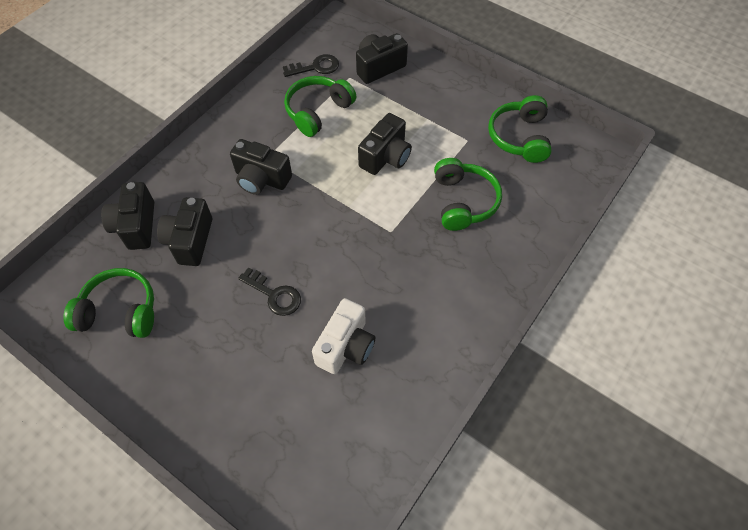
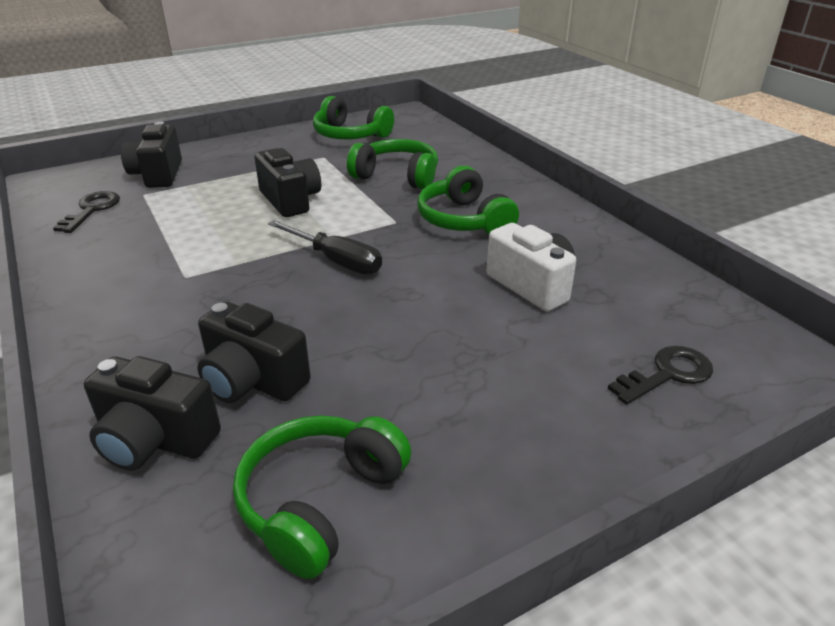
camera: 65 degrees left, 25 degrees down
(261, 179) = (216, 289): black camera -> none
(274, 295) = (418, 322): black key -> black key (667, 374)
(318, 111) = (164, 224): green headphones -> green headphones (464, 220)
(321, 221) = (336, 261): none -> black screwdriver

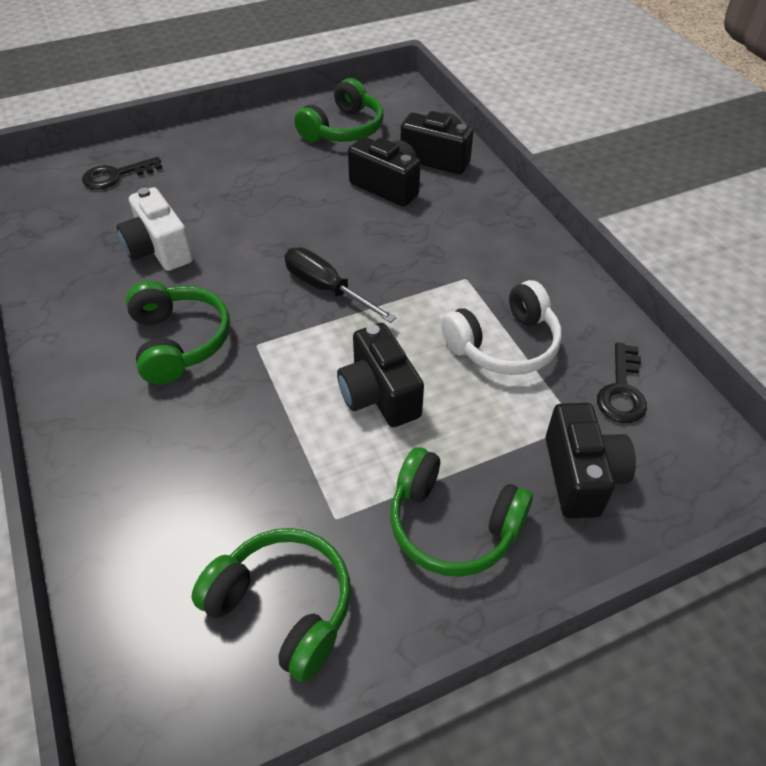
camera: 175 degrees left, 15 degrees up
(173, 230) = (504, 344): none -> white headphones
(397, 176) = (231, 445): green headphones -> green headphones (453, 525)

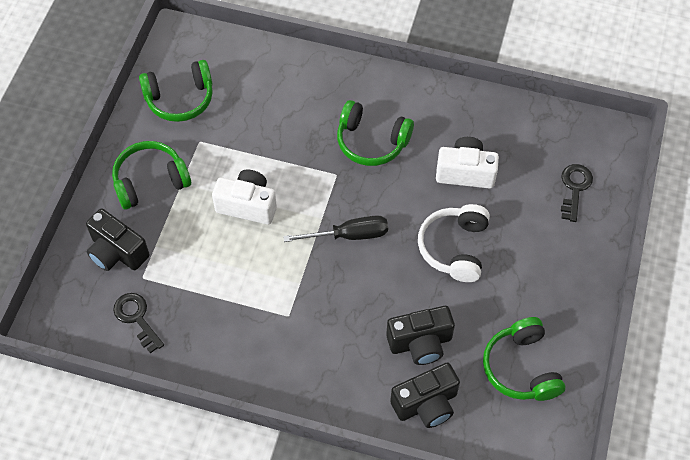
camera: 130 degrees right, 10 degrees up
(379, 394) = (247, 205): black camera -> white camera
(504, 344) = (221, 290): white headphones -> white headphones (454, 248)

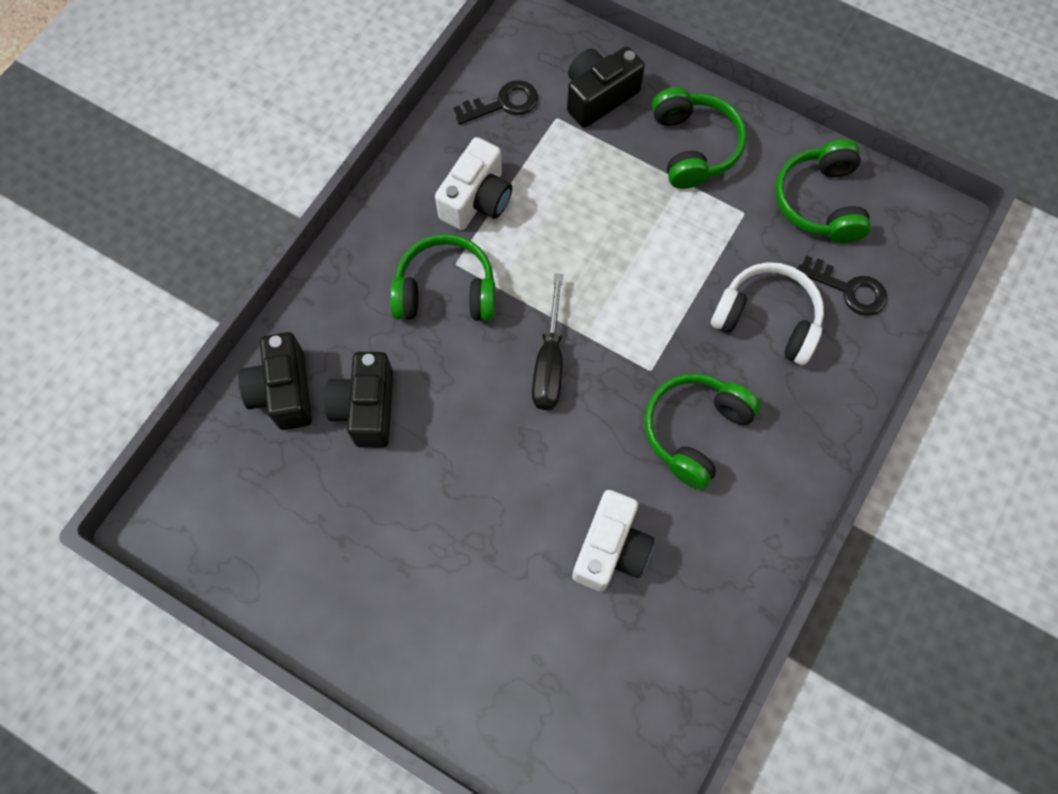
camera: 105 degrees right, 10 degrees up
(247, 205) = (628, 250): white camera -> white camera (476, 199)
(454, 248) = (491, 494): white headphones -> white headphones (767, 319)
(521, 368) = (288, 525): green headphones -> green headphones (446, 291)
(574, 188) = (541, 707): black key -> black key (848, 289)

